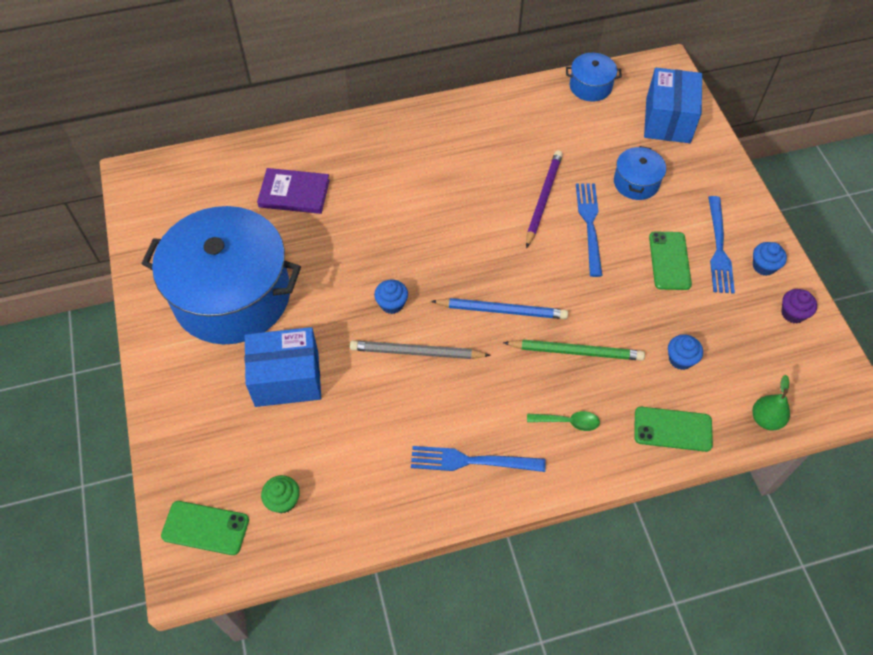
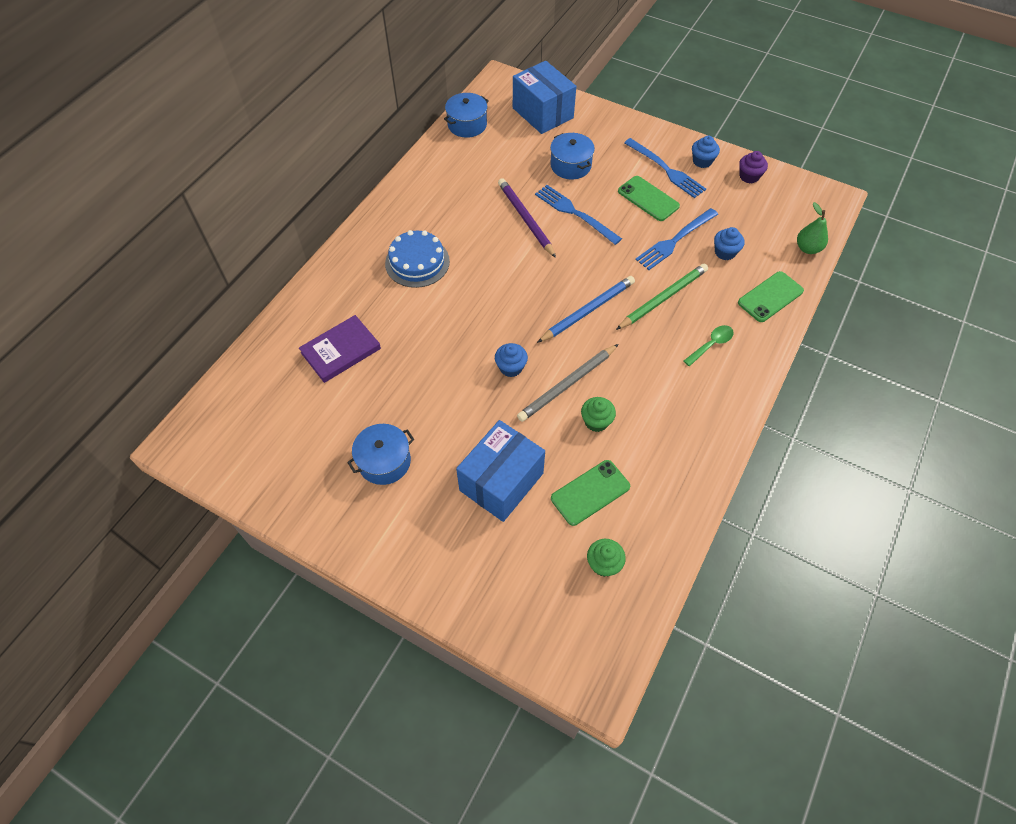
camera: 45 degrees left, 0 degrees up
(205, 528) = (575, 637): green phone -> green phone (590, 492)
(232, 295) = (384, 461): blue pot -> blue pot, size x0.42
(403, 398) = (596, 421): none -> green cupcake
(420, 169) = (417, 262): none -> blue cake
(471, 461) = (687, 421): blue fork -> blue fork (675, 240)

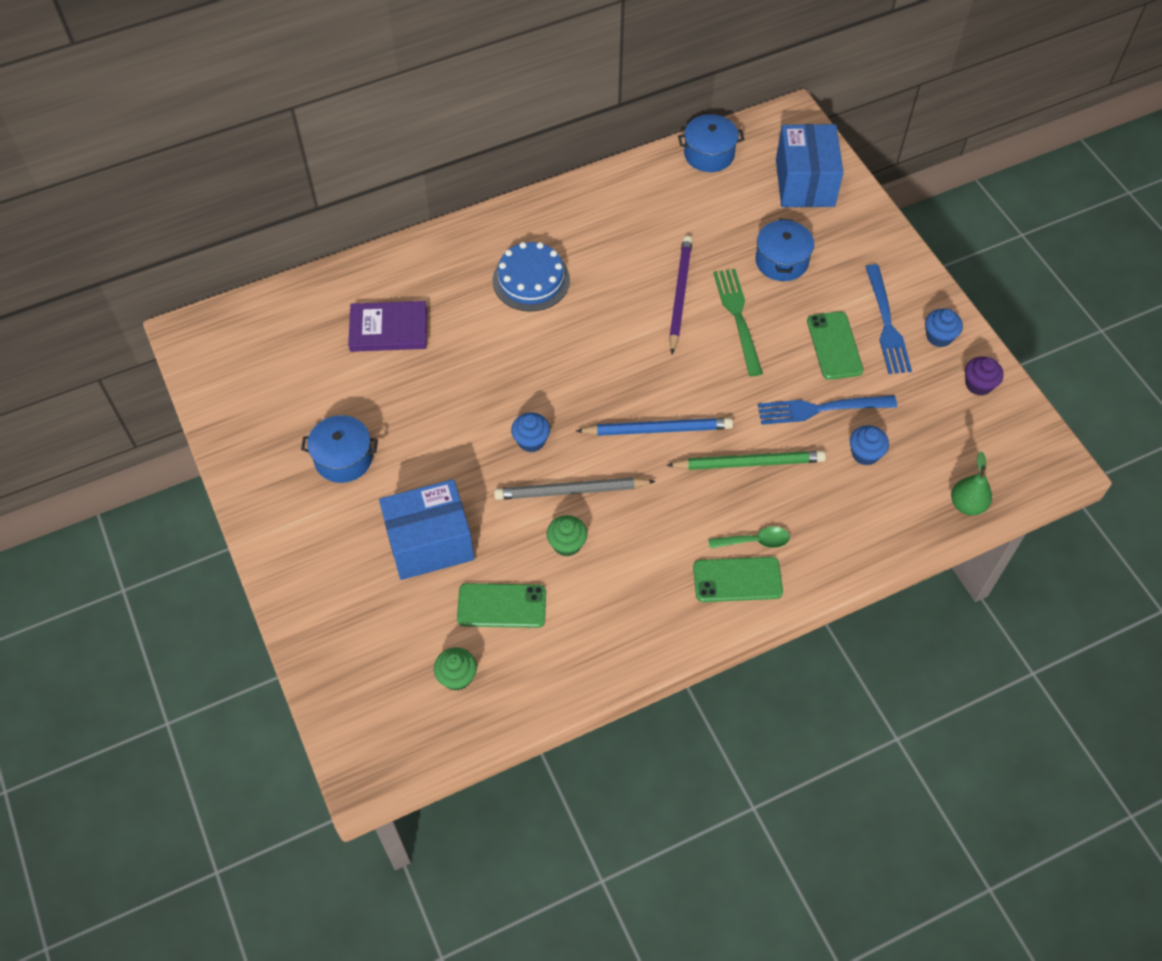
camera: 35 degrees right, 0 degrees up
(575, 213) = (738, 317): blue fork -> green fork
(770, 297) = (869, 531): green phone -> green phone (737, 579)

